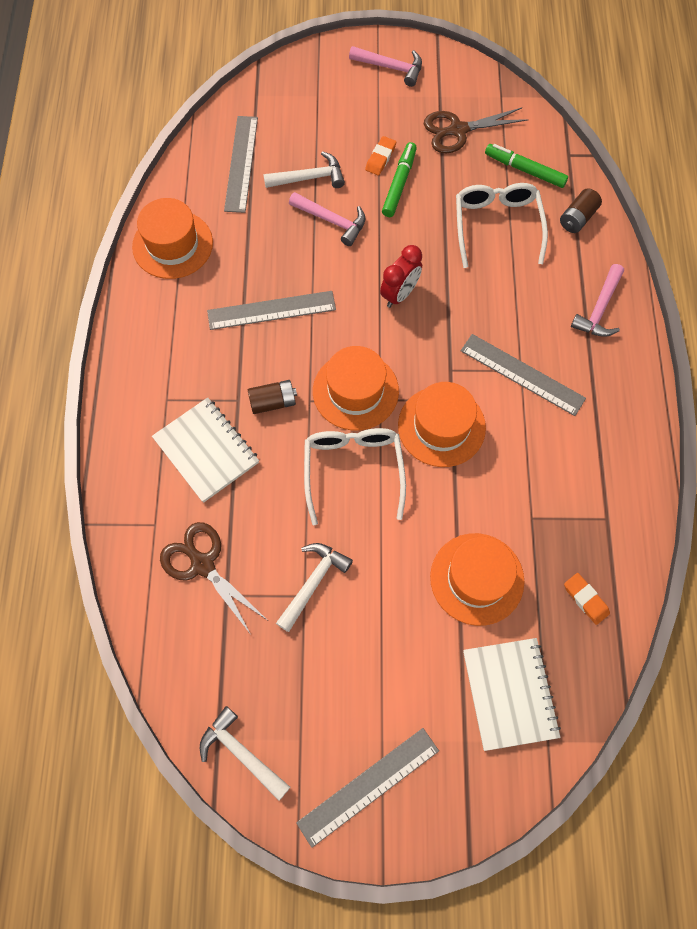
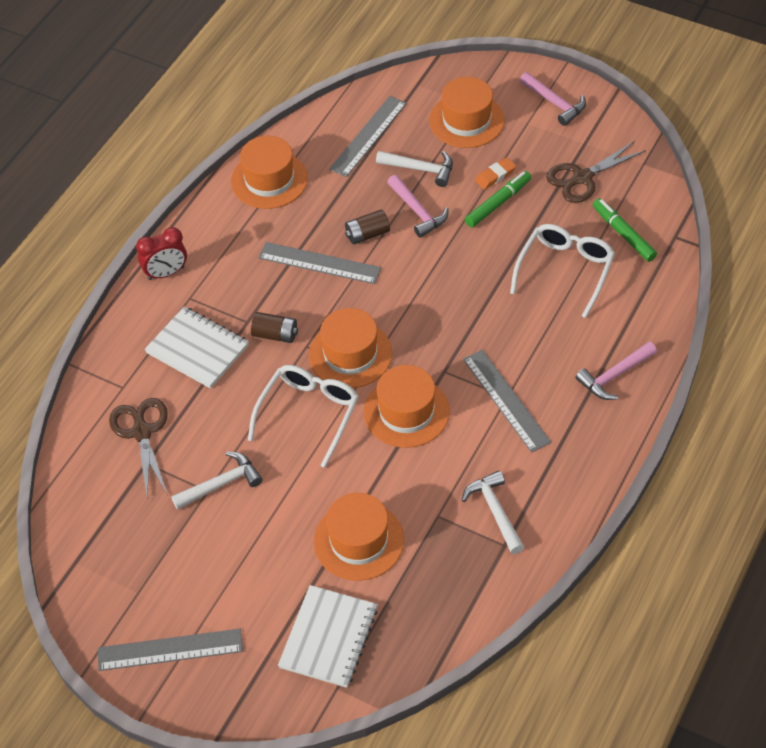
camera: 30 degrees right, 15 degrees down
(206, 450) = (197, 349): white notebook -> white notebook turned 45 degrees counterclockwise
(241, 753) = (87, 580): white hammer -> white hammer (495, 511)
(322, 114) = (466, 120): none -> orange hat
(399, 294) = (439, 293): red clock -> red clock (166, 273)
(457, 130) = (582, 178): brown scissors -> brown scissors turned 45 degrees counterclockwise
(577, 218) = (646, 293): brown battery -> brown battery (367, 234)
(585, 599) = (442, 598): orange eraser -> none

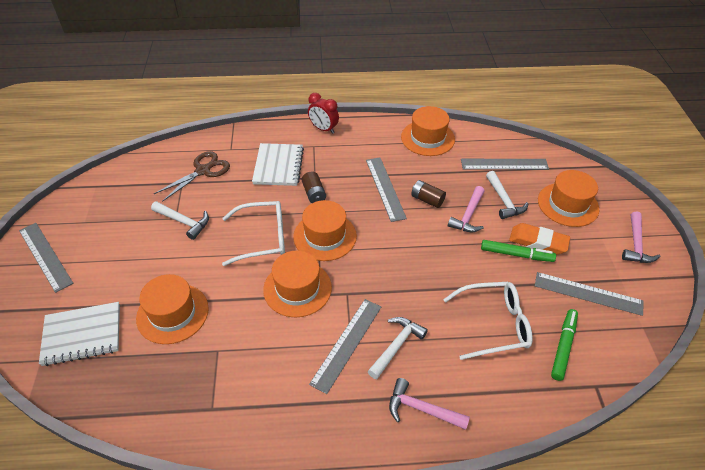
camera: 55 degrees right, 5 degrees down
(495, 176) = (538, 241): orange eraser -> orange eraser, size x1.63
(495, 511) = (240, 386): white hammer -> white hammer (396, 346)
(582, 178) = (588, 293): brown scissors -> grey ruler

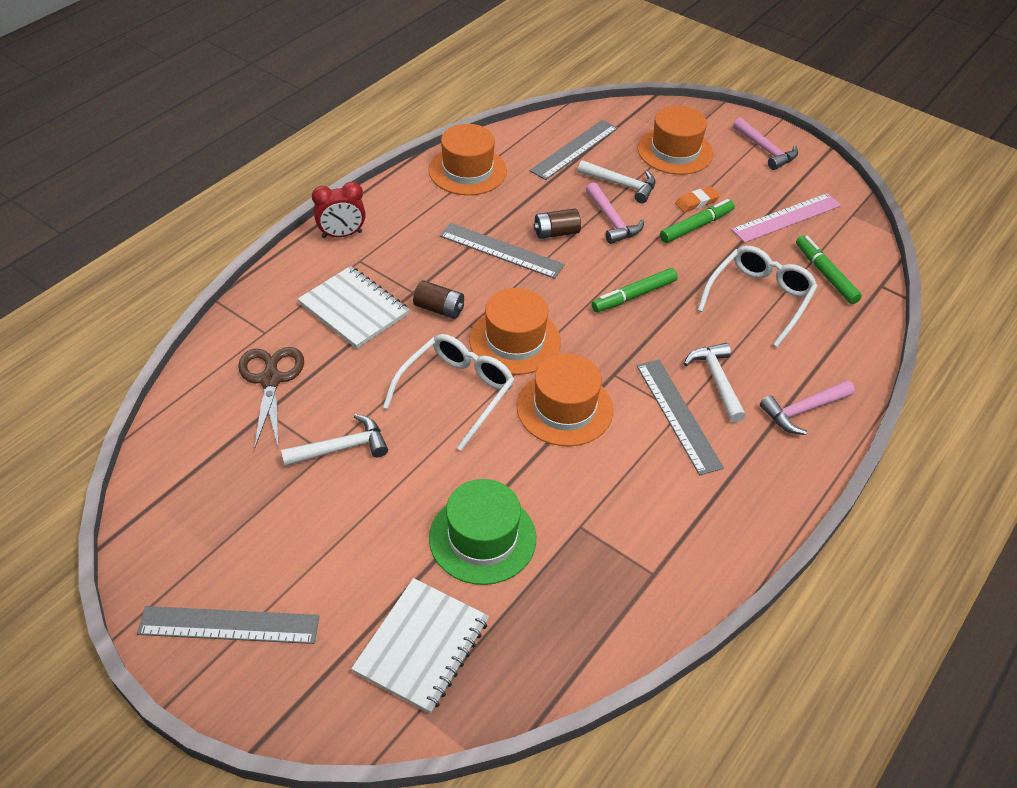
camera: 50 degrees left, 0 degrees up
(172, 313) = (482, 538): orange hat -> green hat
(420, 263) = (634, 296): none -> green marker
(538, 241) = (697, 202): orange eraser -> orange eraser, size x0.61
(588, 293) = (786, 217): grey ruler -> pink ruler

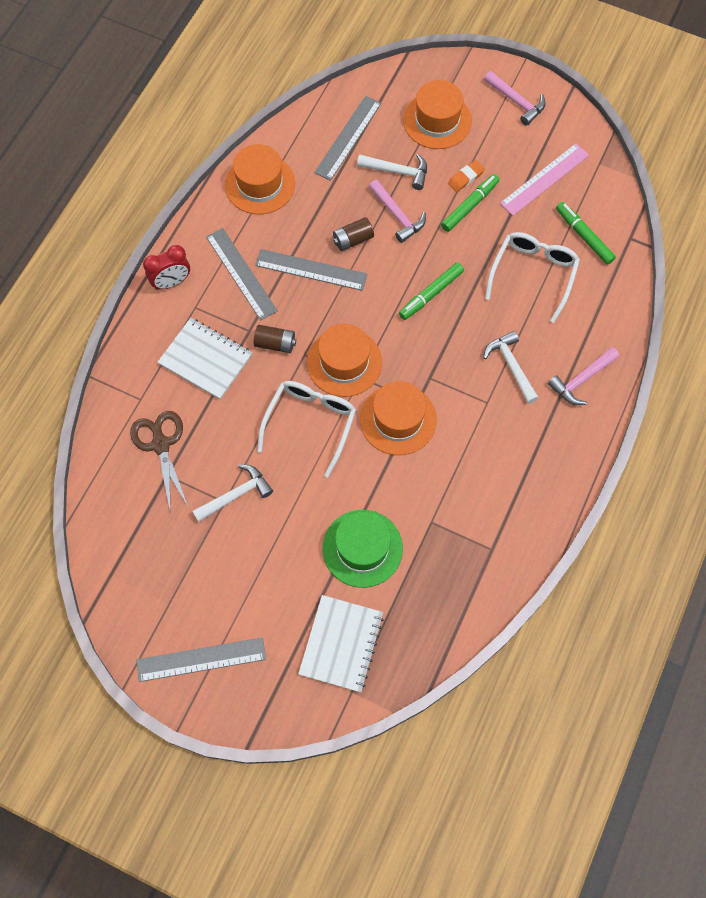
camera: 10 degrees left, 20 degrees up
(678, 415) = (486, 406): grey ruler -> grey ruler (241, 273)

